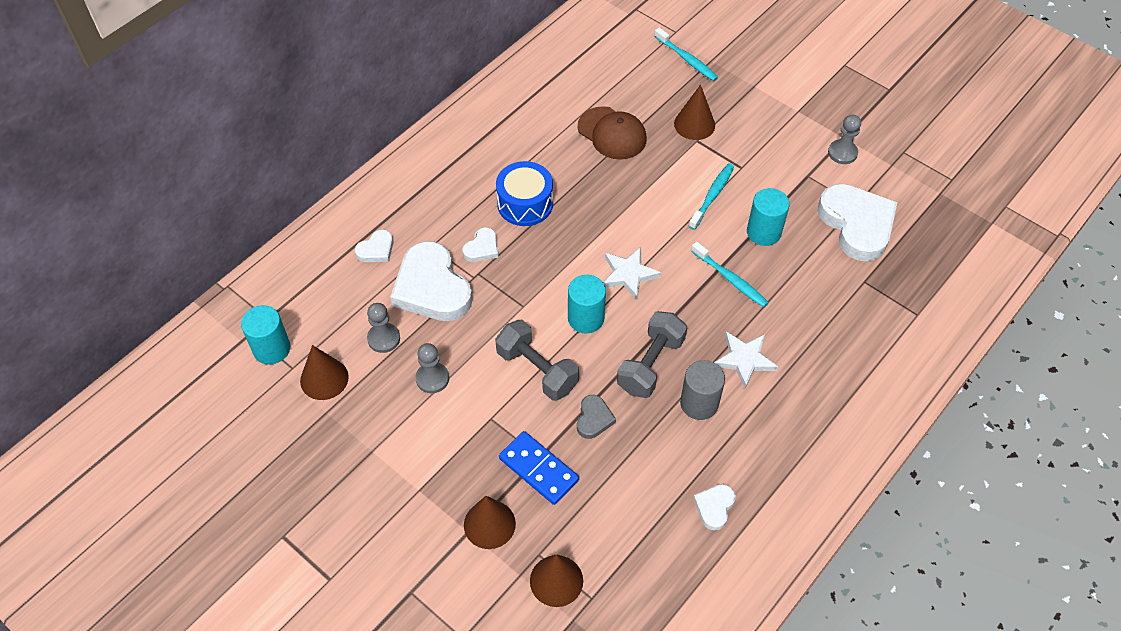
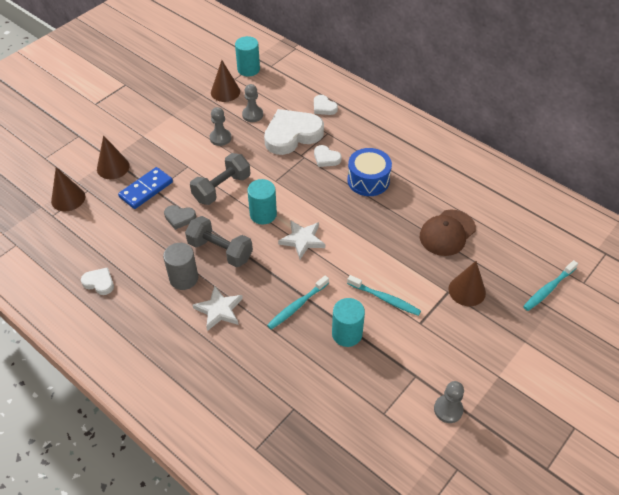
camera: 90 degrees right, 5 degrees down
(857, 224) = (359, 411): white heart -> none

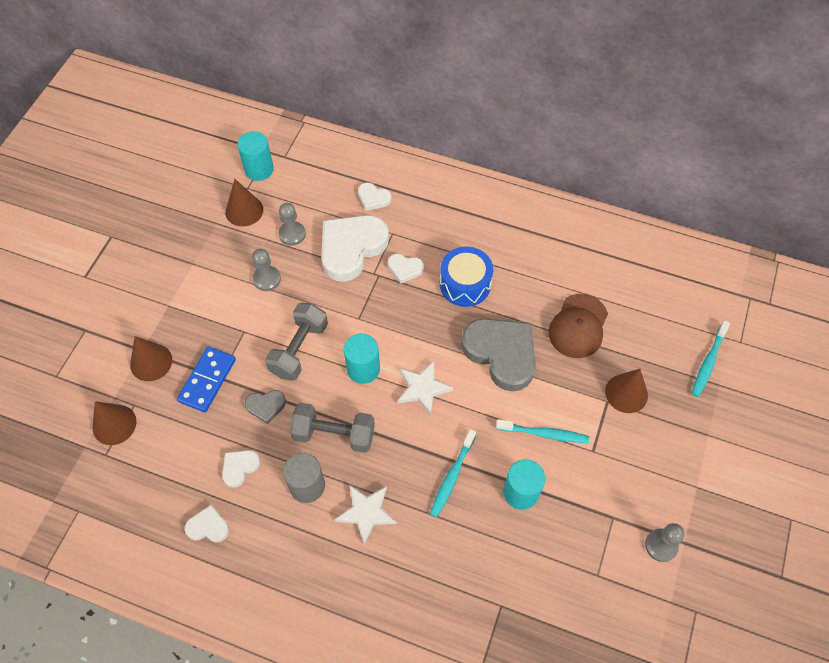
camera: 20 degrees left, 10 degrees up
(141, 251) = (239, 467): none -> white heart
(375, 234) = (501, 354): none -> grey heart

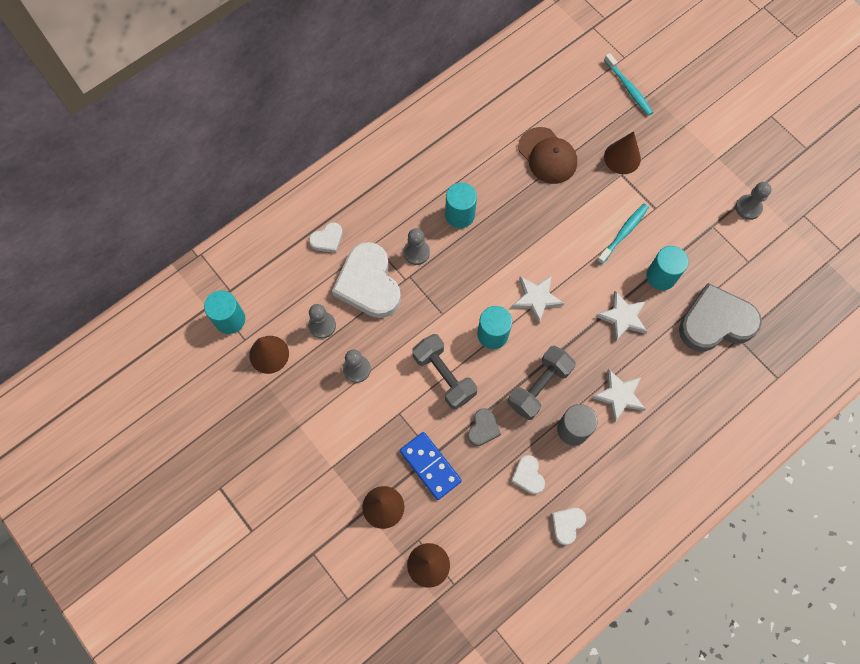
camera: 60 degrees left, 10 degrees up
(405, 269) = (416, 252): white heart -> grey pawn
(452, 476) = (623, 317): turquoise toothbrush -> white star
(465, 284) = (460, 215): blue drum -> turquoise cylinder
(501, 354) = (539, 224): grey heart -> grey heart (715, 322)

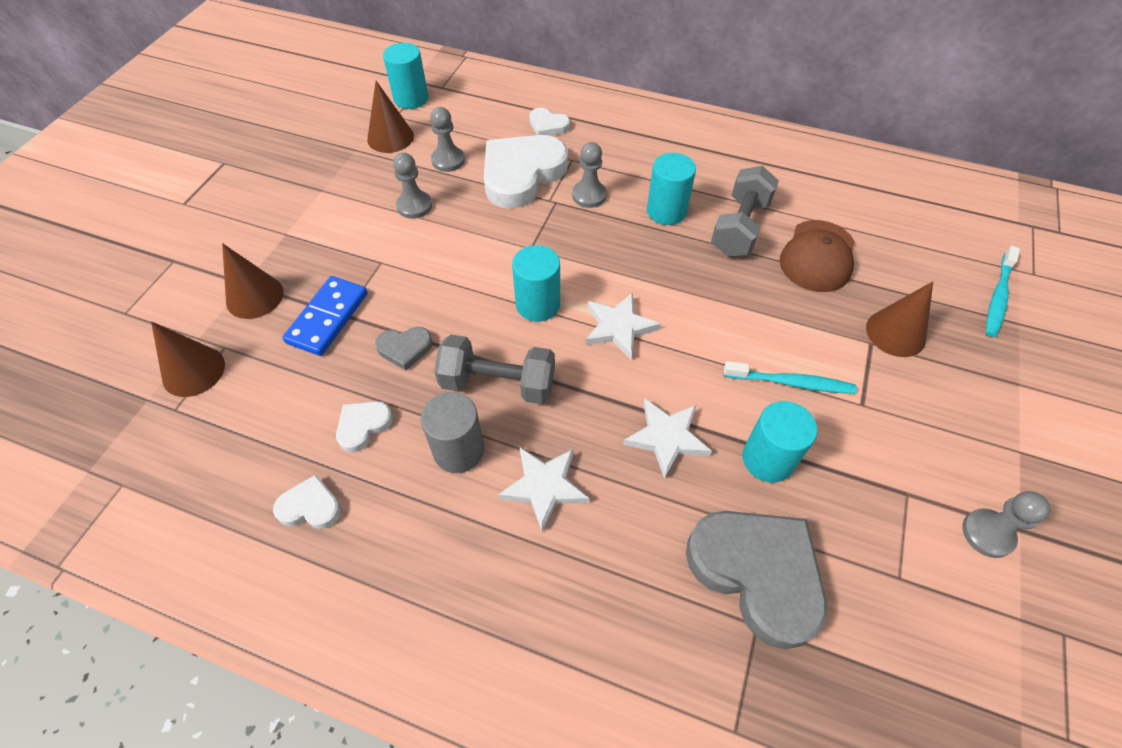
camera: 60 degrees right, 15 degrees down
(444, 376) = (453, 282): grey dumbbell -> grey dumbbell (740, 227)

